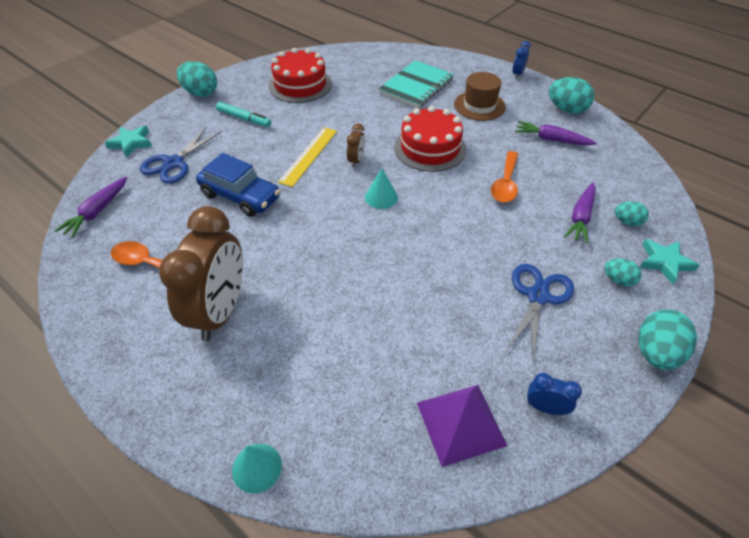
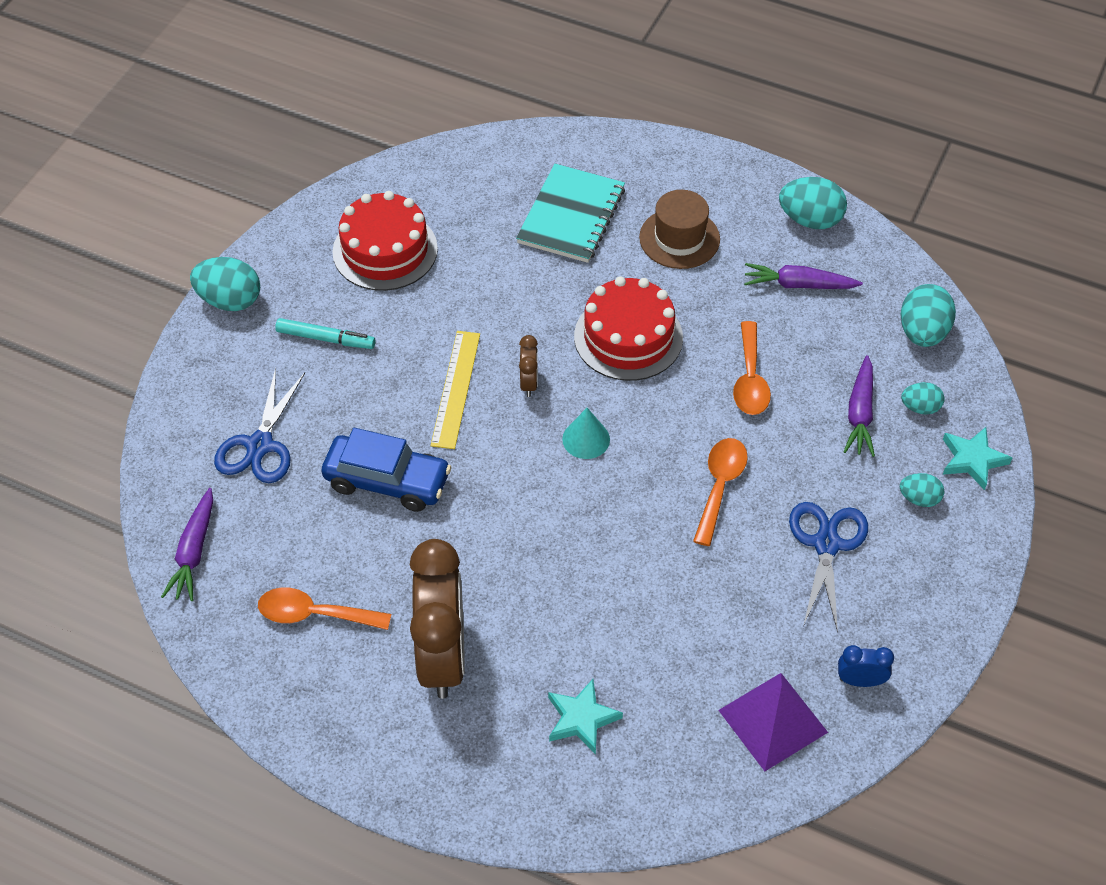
camera: 15 degrees left, 5 degrees up
(131, 143) = (173, 423): turquoise star -> turquoise star (581, 718)
(257, 467) = (568, 822): turquoise cone -> none
(465, 243) = (720, 487): none -> orange spoon
(517, 74) = (722, 158): blue clock -> none
(656, 353) = (972, 586): turquoise egg -> turquoise egg (922, 333)

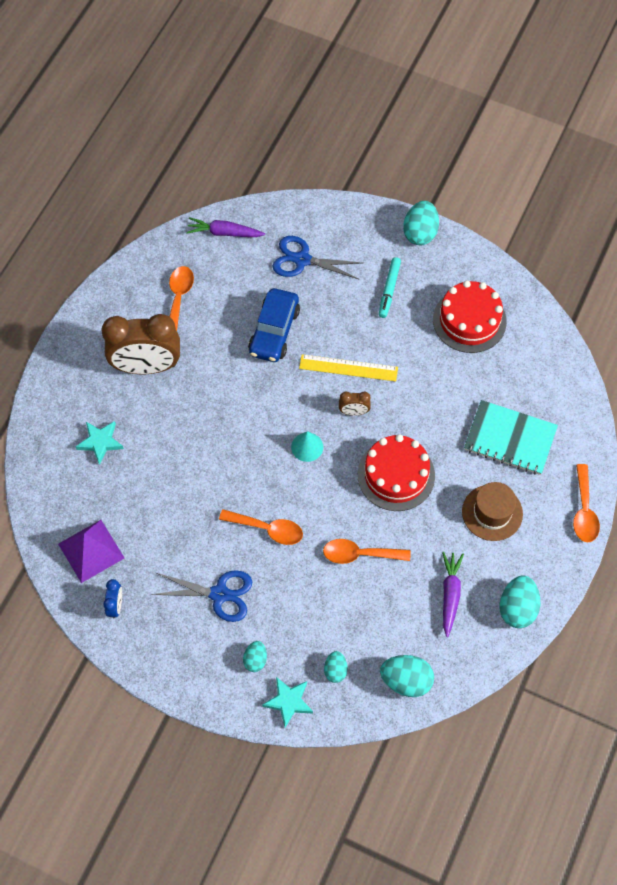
camera: 90 degrees right, 10 degrees up
(671, 150) = (584, 510): none -> orange spoon
(860, 414) = (329, 627): purple carrot -> none

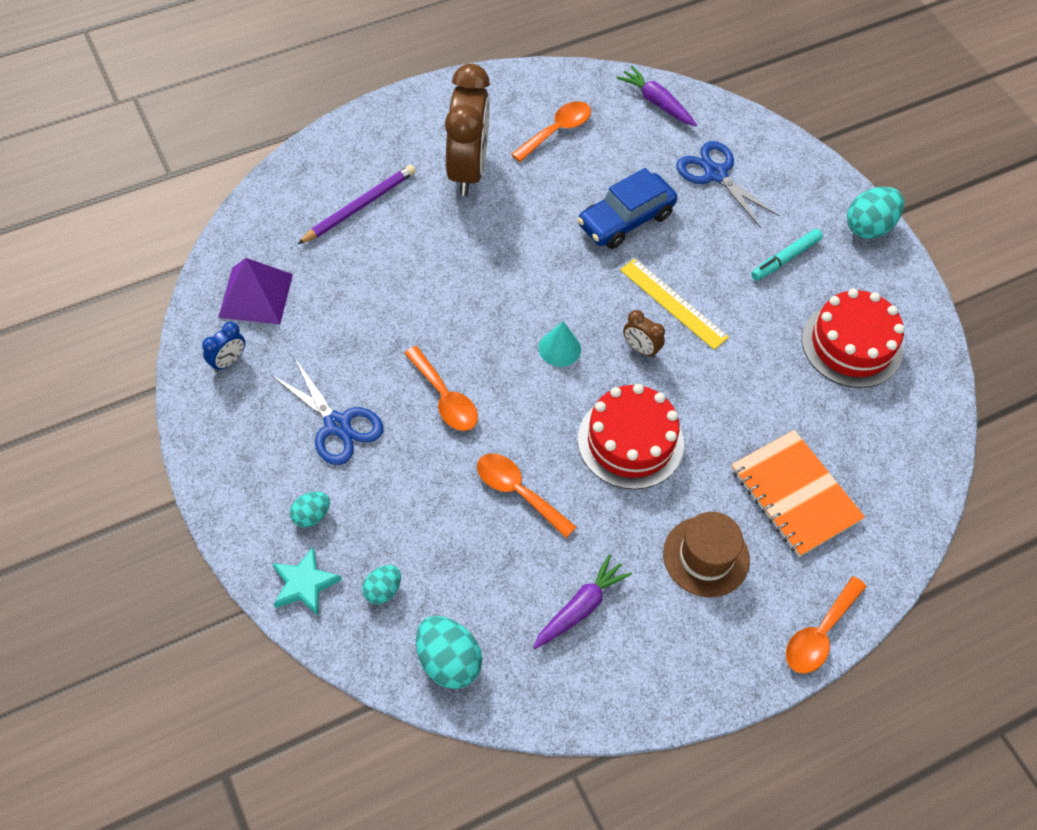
camera: 35 degrees right, 5 degrees down
(100, 442) = (359, 206): turquoise star -> purple pencil
(146, 366) = (468, 170): brown clock -> brown clock turned 120 degrees counterclockwise
(510, 439) = (794, 495): turquoise notebook -> orange notebook
(517, 608) = (645, 681): turquoise egg -> none

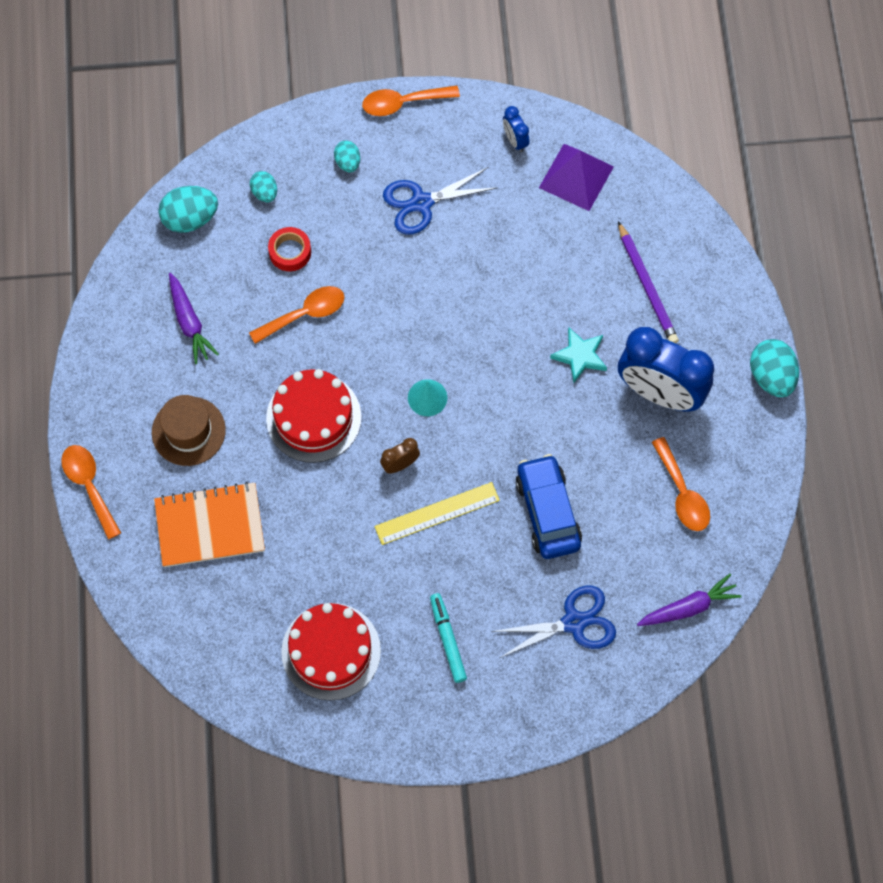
camera: 115 degrees right, 10 degrees up
(304, 584) = (293, 143): turquoise star -> turquoise star (580, 356)
(444, 398) = (414, 289): orange spoon -> orange spoon (403, 103)
(449, 535) = (290, 252): none -> red tape
(468, 170) = (659, 393): brown clock -> blue clock
(869, 227) = (455, 741): turquoise egg -> turquoise egg (771, 376)

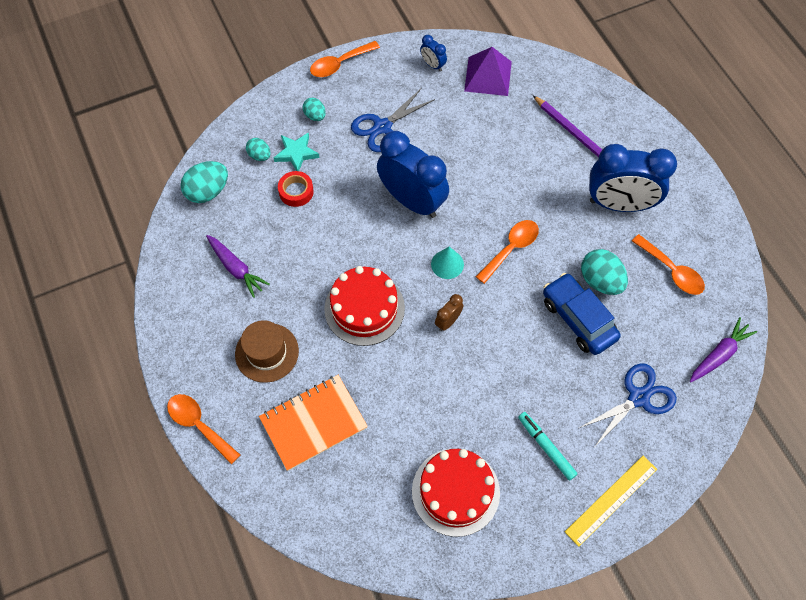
camera: 20 degrees left, 5 degrees down
(304, 314) = (325, 233): orange spoon -> orange spoon (511, 249)
(419, 308) = (412, 201): none -> blue clock
(437, 513) = (493, 349): yellow ruler -> yellow ruler (611, 500)
(580, 356) = (548, 197): turquoise star -> turquoise star (296, 153)
(771, 376) = (693, 167): turquoise egg -> turquoise egg (600, 281)

